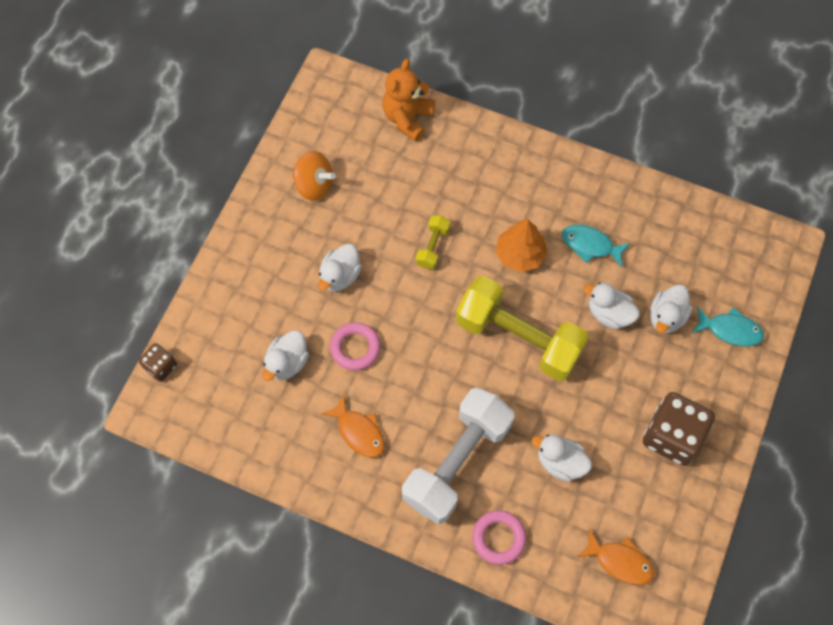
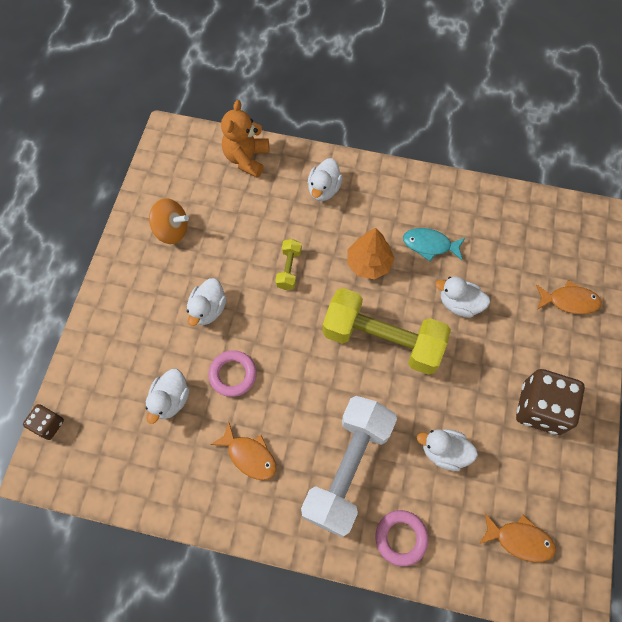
camera: 10 degrees left, 0 degrees up
(666, 317) = (510, 298): white duck -> white duck (324, 189)
(730, 330) = (569, 301): turquoise fish -> orange fish

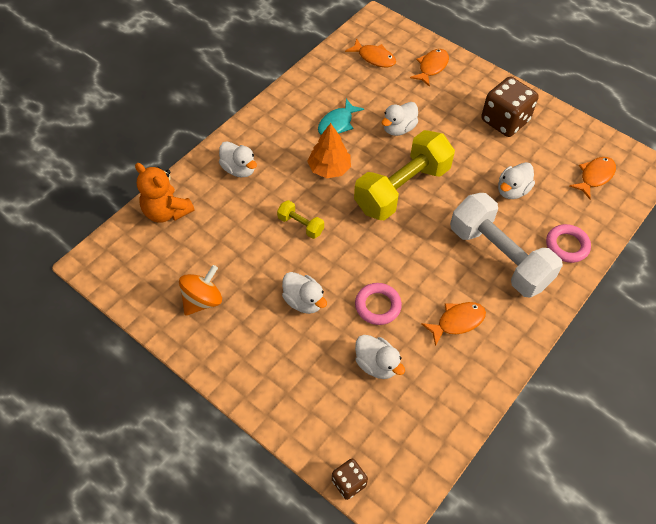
camera: 65 degrees left, 10 degrees down
(543, 239) = (374, 58): none -> orange fish

